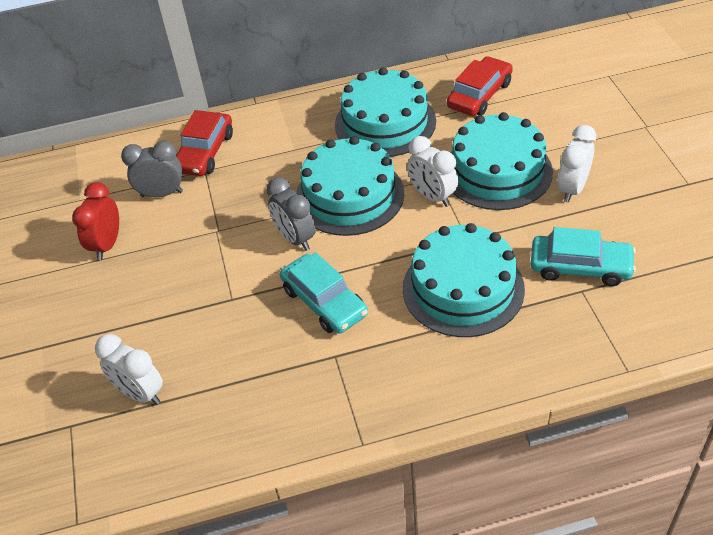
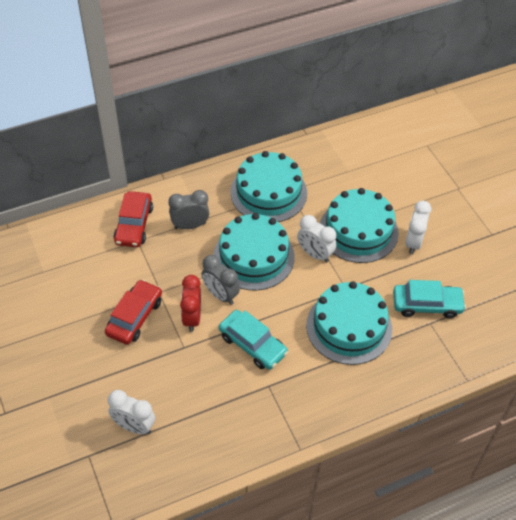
camera: 15 degrees left, 5 degrees up
(107, 245) = (77, 309): red clock -> red clock (192, 318)
(162, 194) = (108, 263): grey clock -> grey clock (190, 225)
(479, 95) = (335, 165): red car -> red car (135, 317)

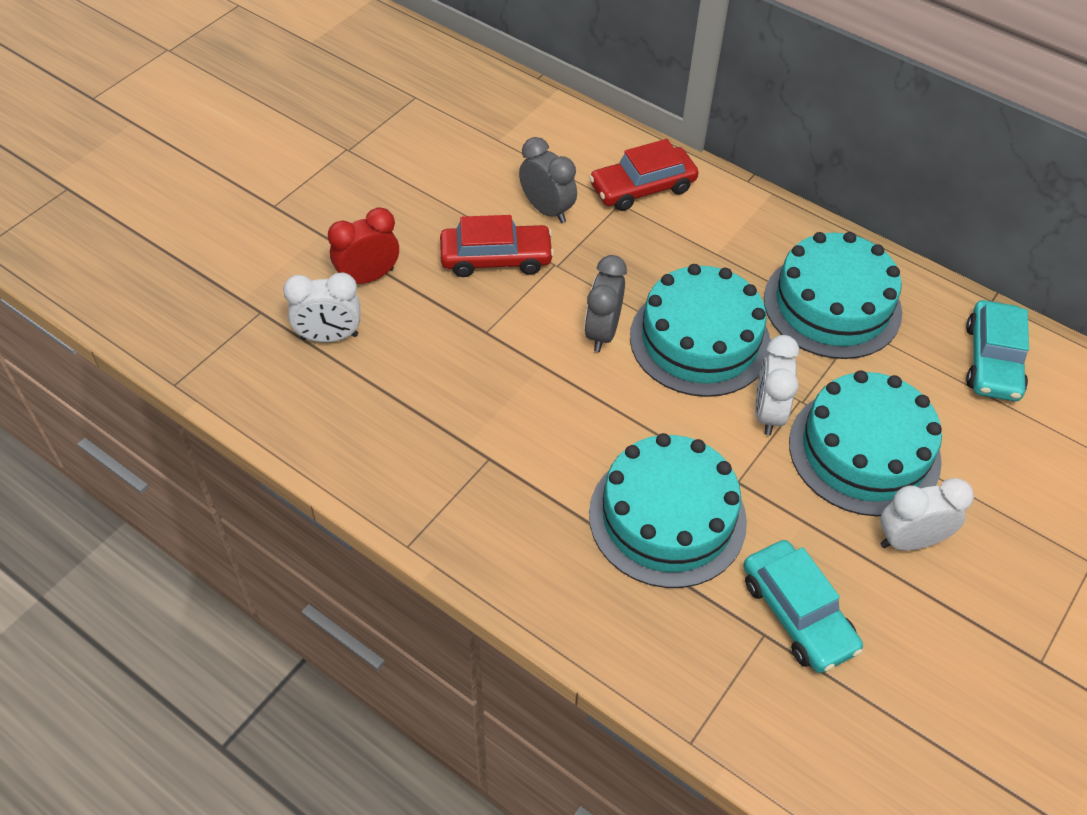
camera: 60 degrees right, 0 degrees up
(134, 426) = (329, 337): white clock -> white clock turned 90 degrees counterclockwise
(190, 225) = (692, 245): grey clock -> grey clock (547, 210)
(192, 318) = (540, 318): red clock -> red clock (368, 277)
(252, 344) = (545, 407): turquoise car -> turquoise car (992, 360)

